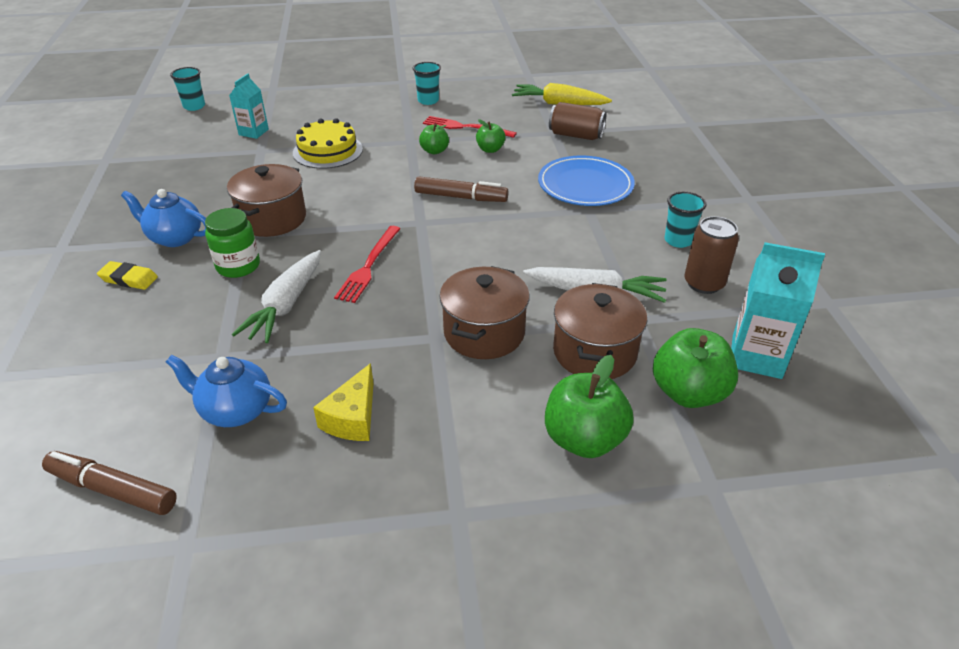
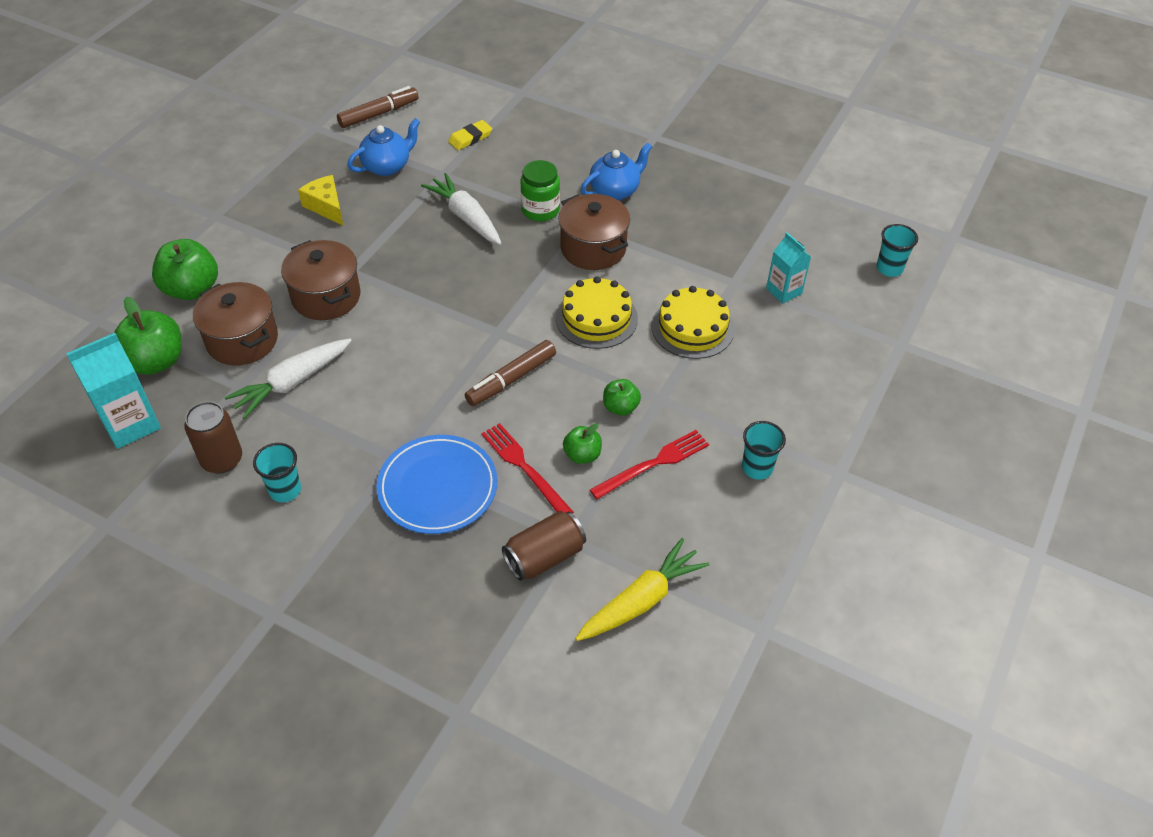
camera: 125 degrees right, 10 degrees up
(129, 279) = (577, 158): yellow eraser -> yellow eraser (470, 138)
(357, 188) = (596, 318): none -> yellow cake
(369, 266) = (468, 275): red fork -> red fork (524, 468)

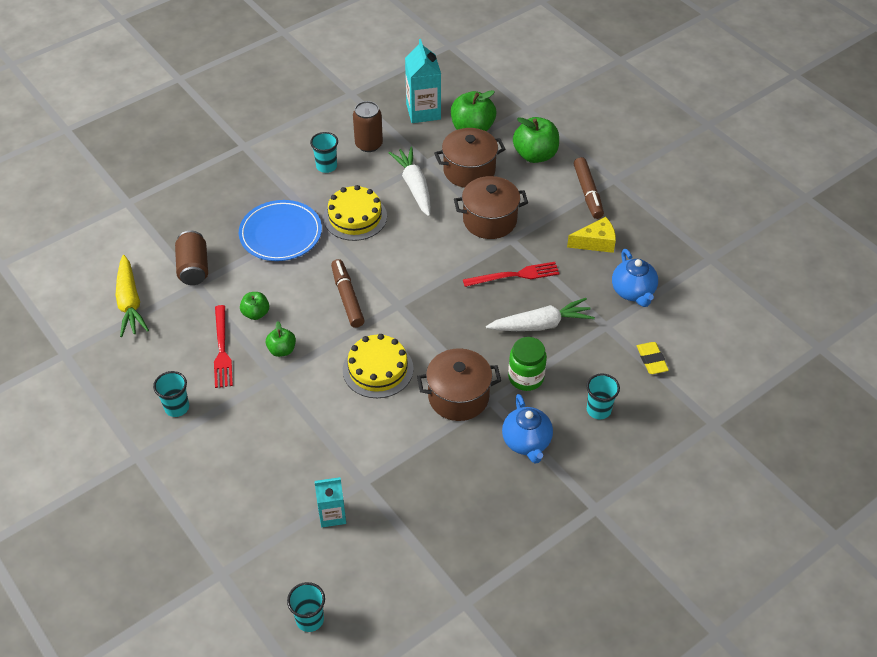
camera: 115 degrees right, 0 degrees up
(378, 114) = (714, 305): brown marker -> brown marker (588, 193)
(524, 468) = (266, 280): red fork -> red fork (514, 275)
(549, 157) = (598, 410): none -> turquoise cup
(692, 327) = (330, 428): yellow cake -> yellow cake (355, 217)

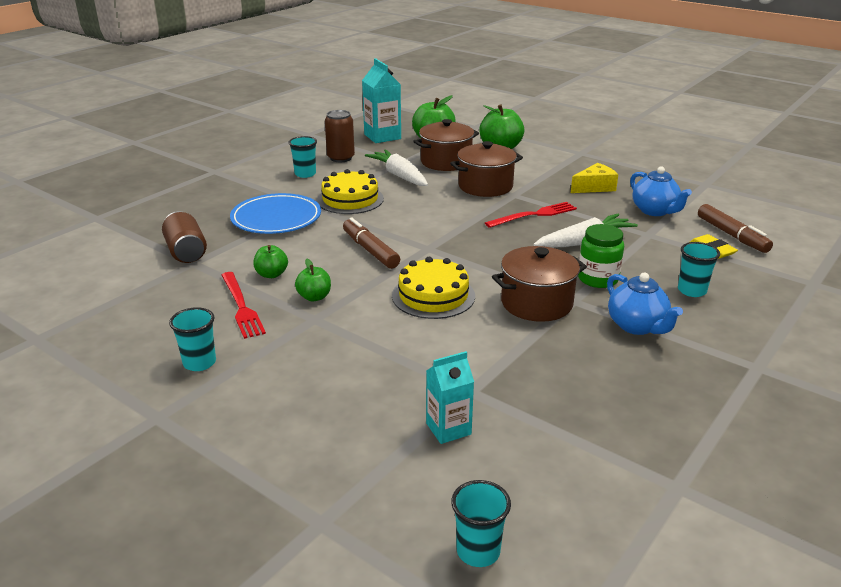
camera: 15 degrees left, 20 degrees down
(130, 302) = (115, 286): yellow carrot -> none
(588, 193) = (564, 162): brown marker -> brown marker (732, 235)

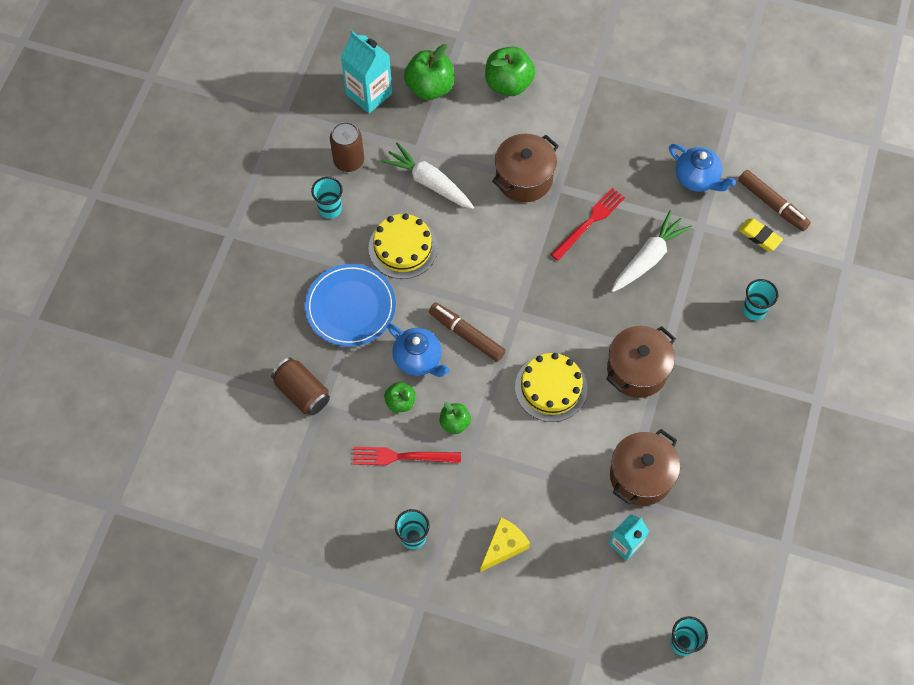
camera: 20 degrees left, 35 degrees up
(241, 306) = (402, 456): red fork -> red fork turned 135 degrees clockwise
(446, 162) = (464, 136): brown pot -> brown pot (641, 476)
(595, 187) = (630, 147): yellow cheese -> yellow cheese (504, 546)
(598, 279) = (675, 317): green jar -> none
(637, 326) = (722, 376): blue teapot -> blue teapot (418, 359)

